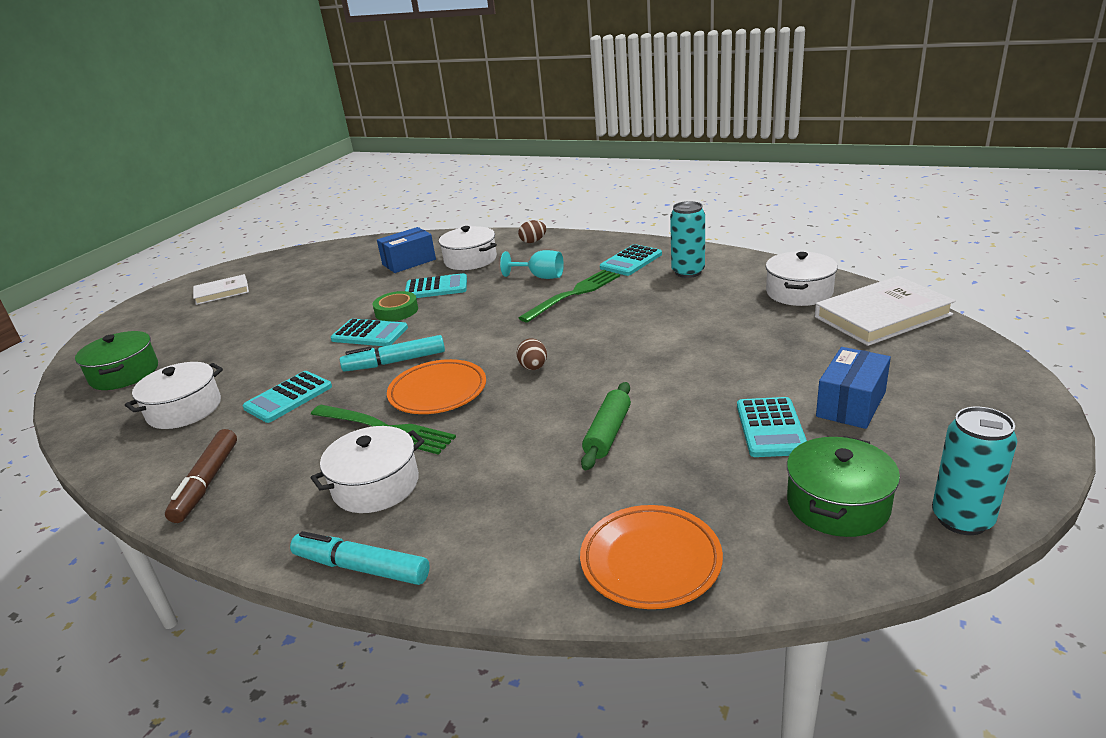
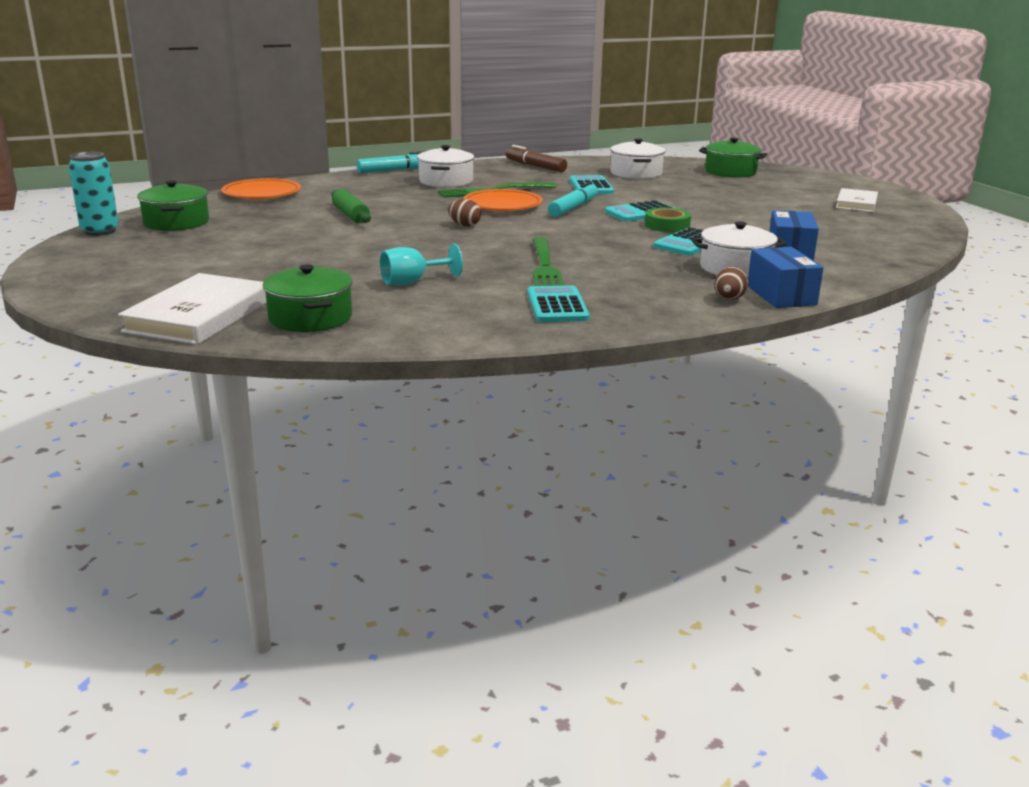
camera: 130 degrees right, 5 degrees down
(540, 277) = (616, 271): turquoise goblet -> turquoise goblet (412, 282)
(688, 272) = (468, 310): turquoise can -> none
(771, 428) = (244, 236): turquoise calculator -> none
(799, 292) = (310, 318): white pot -> green pot
(851, 404) = (193, 256): blue box -> blue box (781, 295)

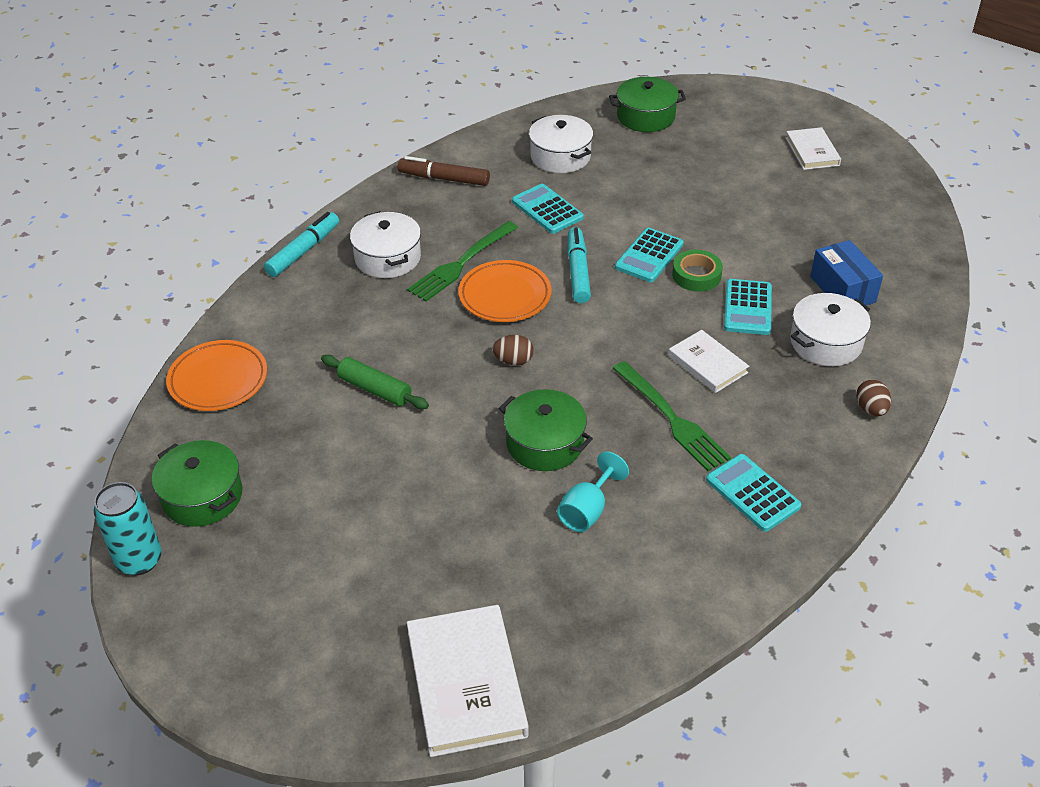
camera: 30 degrees left, 20 degrees up
(310, 318) = (571, 630): green pot -> green pot (545, 443)
(614, 255) = (707, 364): none -> white book
(781, 295) = (902, 381): blue box -> none

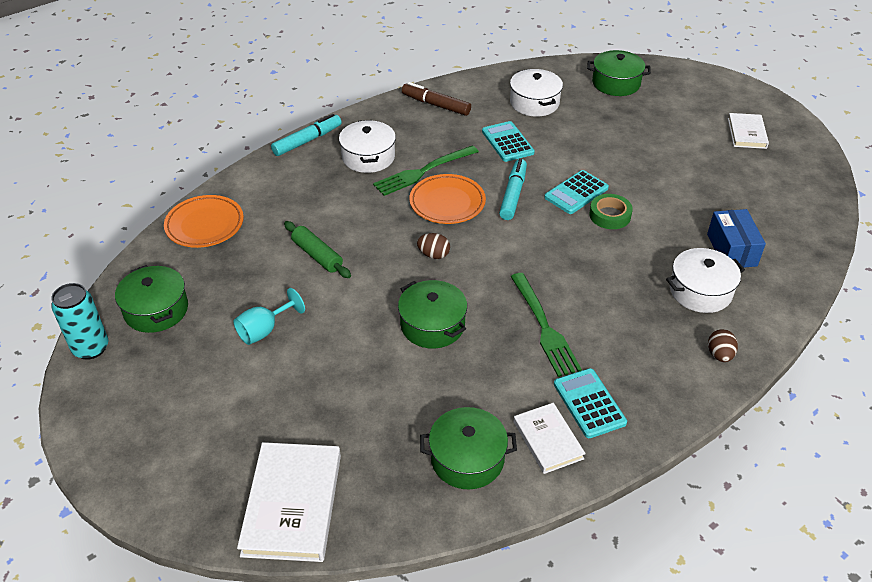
camera: 15 degrees right, 0 degrees up
(587, 510) = (445, 386): turquoise goblet -> turquoise goblet (264, 330)
(643, 585) = (467, 459): none -> green pot
(707, 364) = (591, 289): white book -> white book (548, 440)
(747, 308) = (643, 249): turquoise calculator -> none

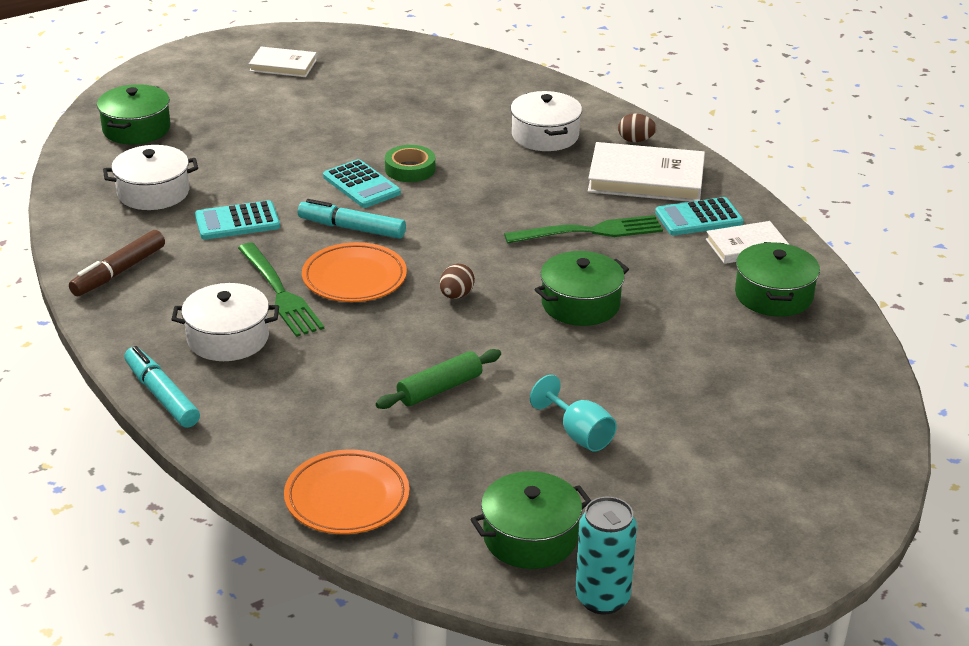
camera: 85 degrees left, 10 degrees down
(292, 504) = (843, 411): white book -> white book (646, 178)
(731, 250) = (484, 108): blue box -> none

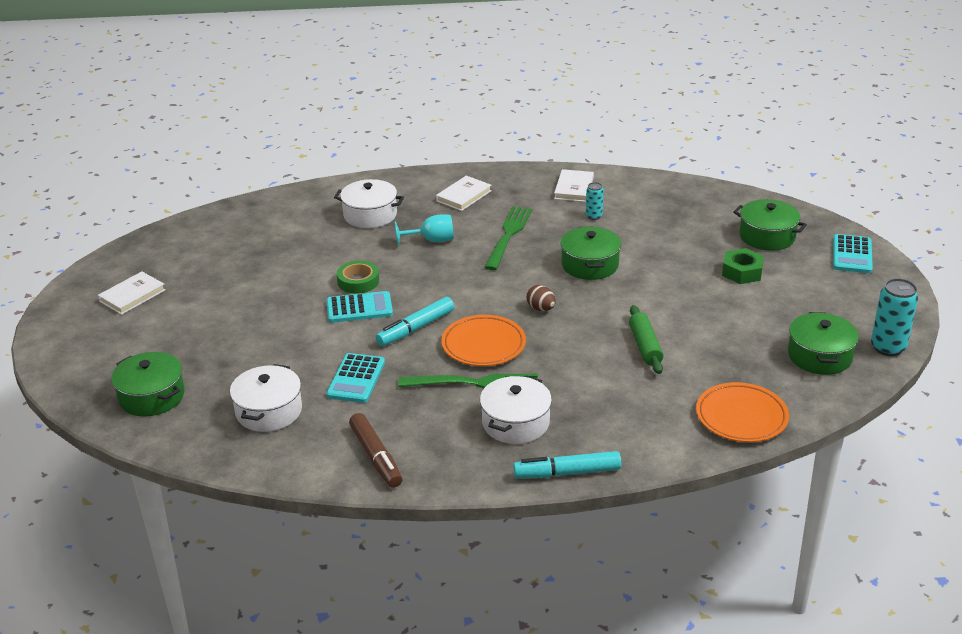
camera: 60 degrees left, 0 degrees up
(579, 434) = (728, 308): turquoise goblet -> turquoise goblet (431, 240)
(635, 140) = (412, 184): brown egg -> none
(646, 178) = (463, 196): white book -> white book, size x0.59
(676, 426) = (742, 272): none -> green nut
(695, 278) = (594, 216): none -> turquoise can
(698, 218) = (527, 193): turquoise calculator -> turquoise calculator (852, 255)
(773, 295) = (633, 197): green pot -> green pot (767, 236)

